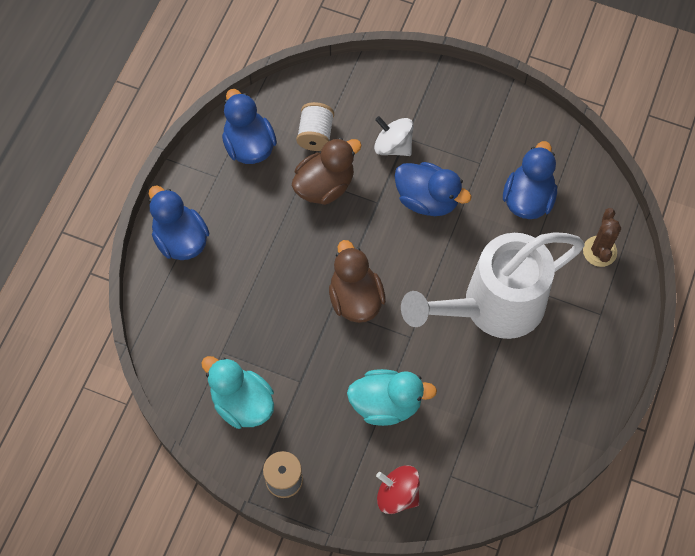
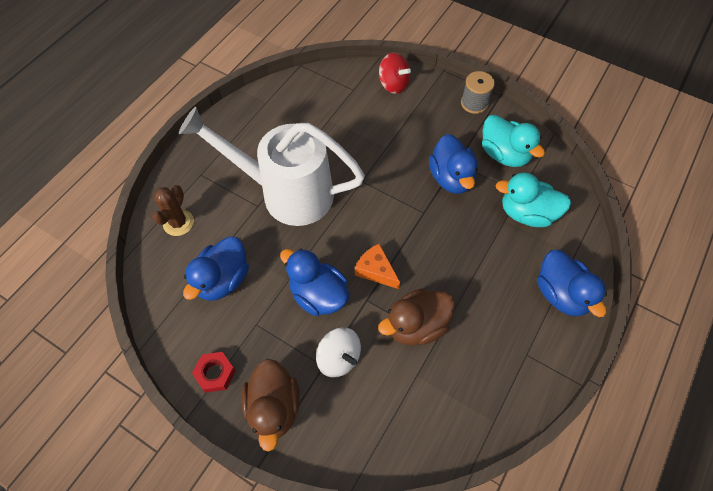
camera: 170 degrees left, 5 degrees down
(249, 146) = (492, 385): blue duck -> blue duck (451, 178)
(315, 135) = (419, 385): white spool -> none
(355, 298) = (402, 217): brown duck -> brown duck (274, 407)
(374, 233) = (376, 270): none -> orange cheese
(386, 404) = (390, 138): turquoise duck -> turquoise duck (527, 213)
(492, 306) = (287, 193): white watering can -> white watering can turned 150 degrees counterclockwise
(502, 116) = (215, 373): none -> red nut

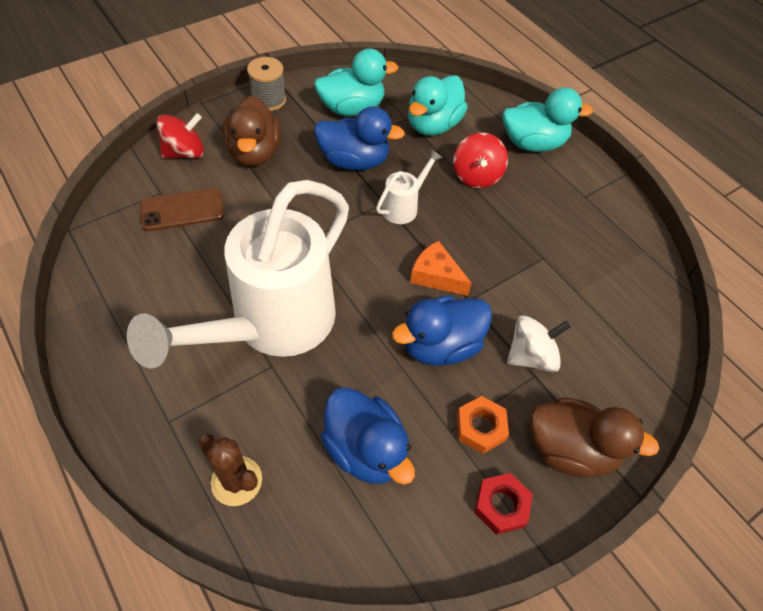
camera: 70 degrees left, 5 degrees down
(266, 342) = (480, 427): none -> orange nut
(346, 107) = (182, 210): none -> brown phone
(376, 270) = (436, 276): orange cheese -> orange cheese turned 60 degrees clockwise
(416, 326) = (520, 268): brown duck -> brown duck (255, 153)
(427, 226) = (403, 207): none -> white watering can
(492, 263) = (476, 176): none -> red spinning top
(561, 294) = (533, 143): blue duck -> turquoise duck

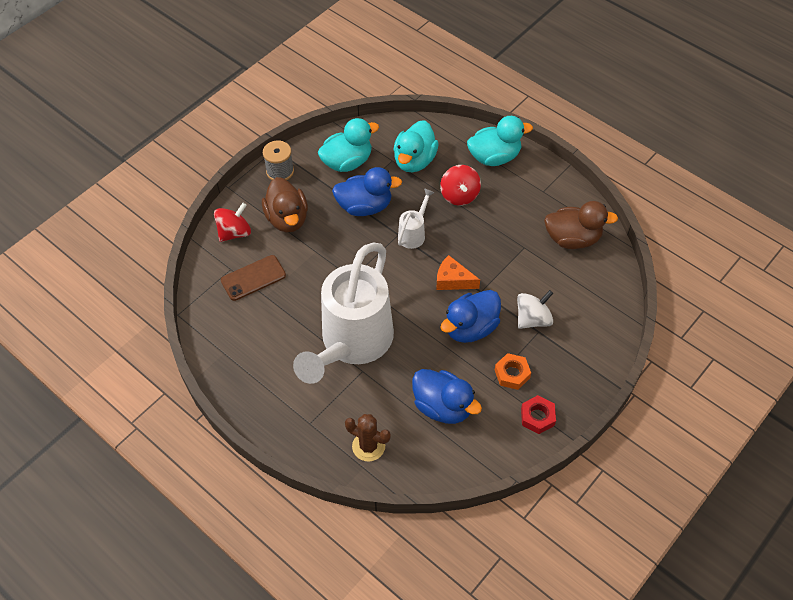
camera: 10 degrees left, 0 degrees up
(570, 449) = (572, 372): brown duck -> brown duck (572, 239)

